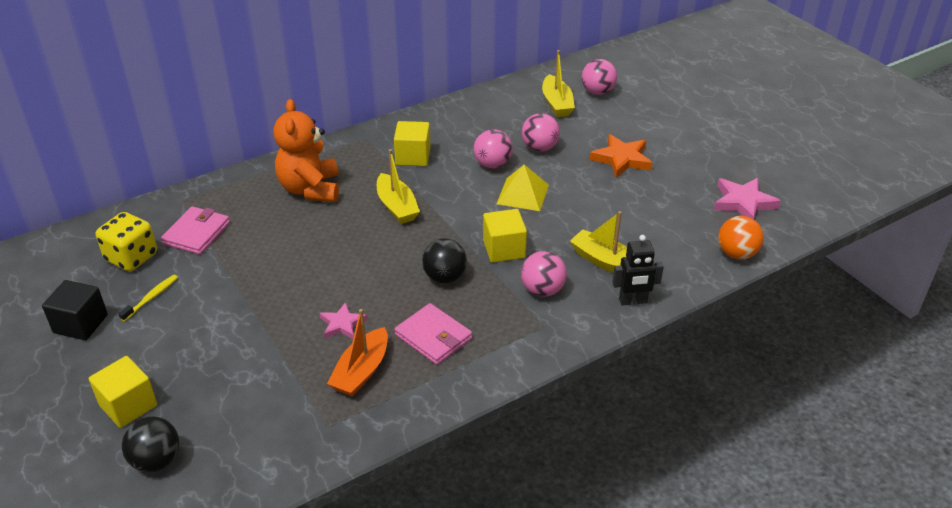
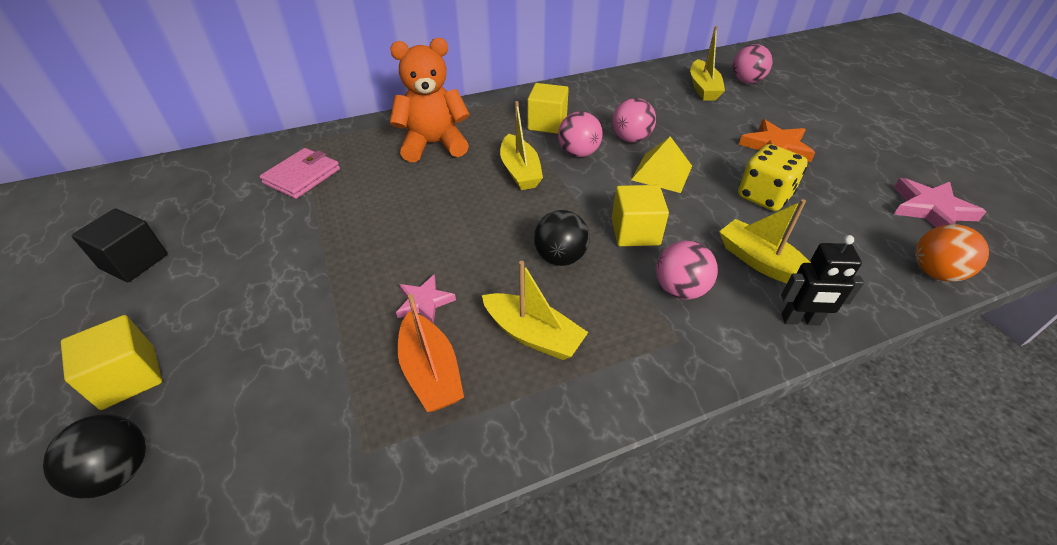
camera: 10 degrees right, 5 degrees up
(132, 257) = (225, 194): yellow dice -> yellow dice (764, 196)
(151, 298) = (223, 241): yellow toothbrush -> none
(310, 189) = (434, 144): orange teddy bear -> orange teddy bear turned 75 degrees clockwise
(361, 371) = (430, 372): orange boat -> orange boat turned 60 degrees counterclockwise
(433, 337) = (533, 335): pink wallet -> yellow boat
(539, 148) = (683, 127): pink ball -> pink ball (578, 153)

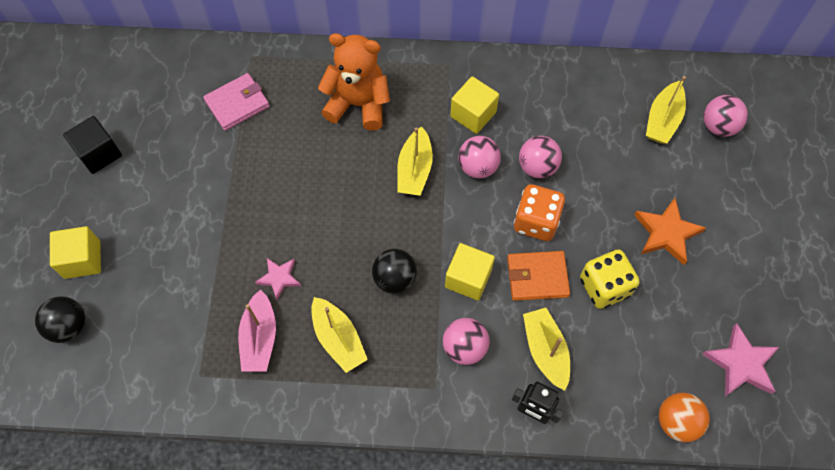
camera: 25 degrees right, 20 degrees up
(430, 372) = (259, 338): orange boat -> pink boat
(662, 172) = (536, 222): yellow pyramid -> orange dice
(699, 209) = (537, 277): none -> orange wallet

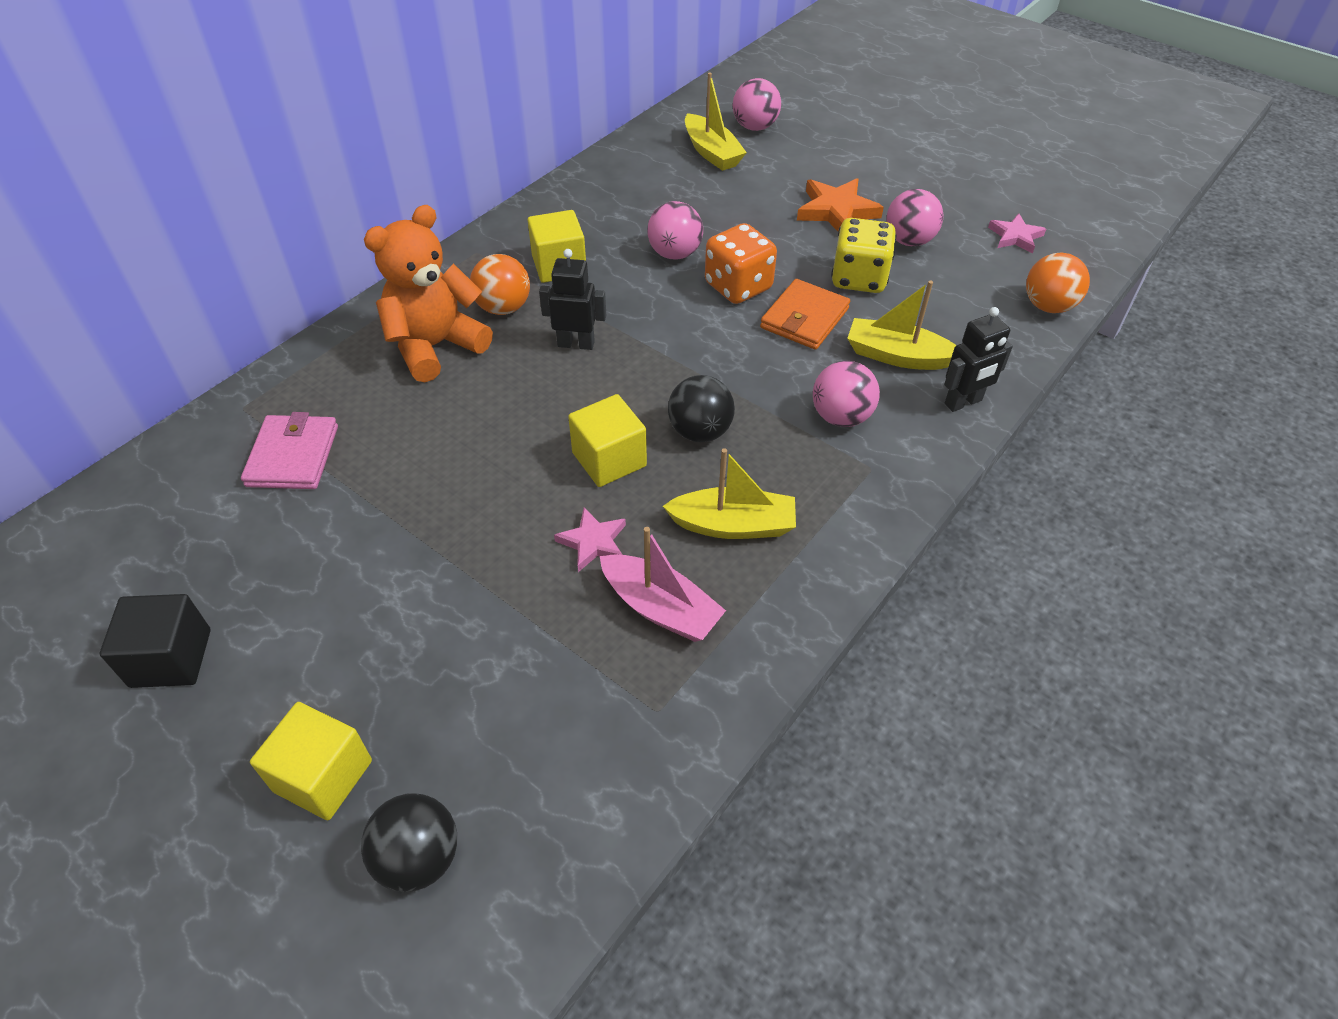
camera: 55 degrees left, 15 degrees down
(414, 113) = (503, 308): none -> orange ball
(414, 170) = (576, 344): yellow boat -> black robot
(468, 278) = (757, 370): yellow cube -> yellow cube (609, 459)
(478, 167) = (627, 294): pink ball -> pink ball (909, 241)
(741, 363) = (1015, 236): pink star -> pink star, size x0.63

